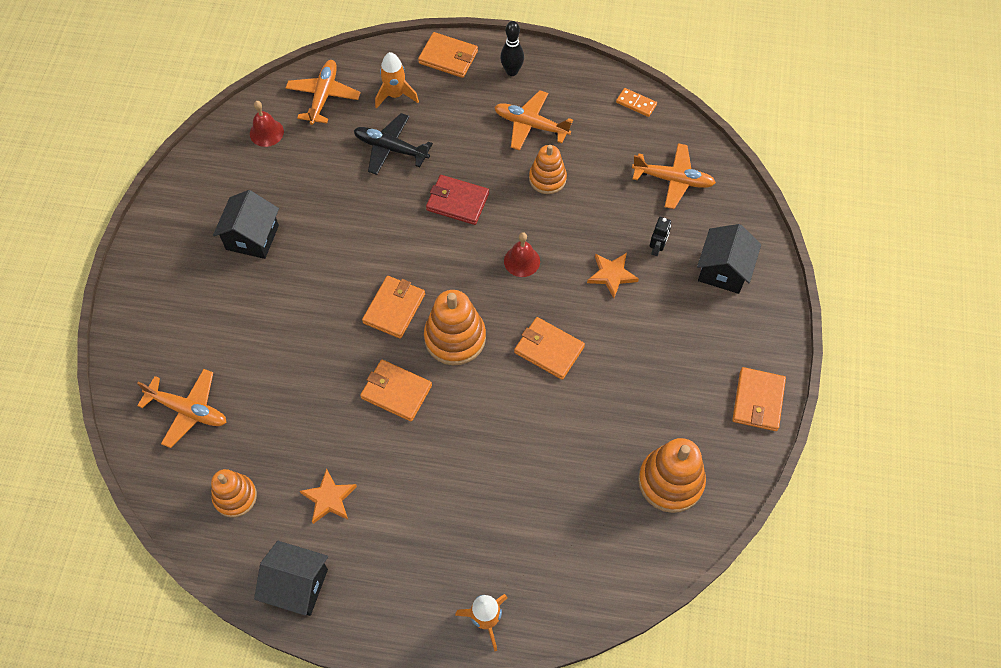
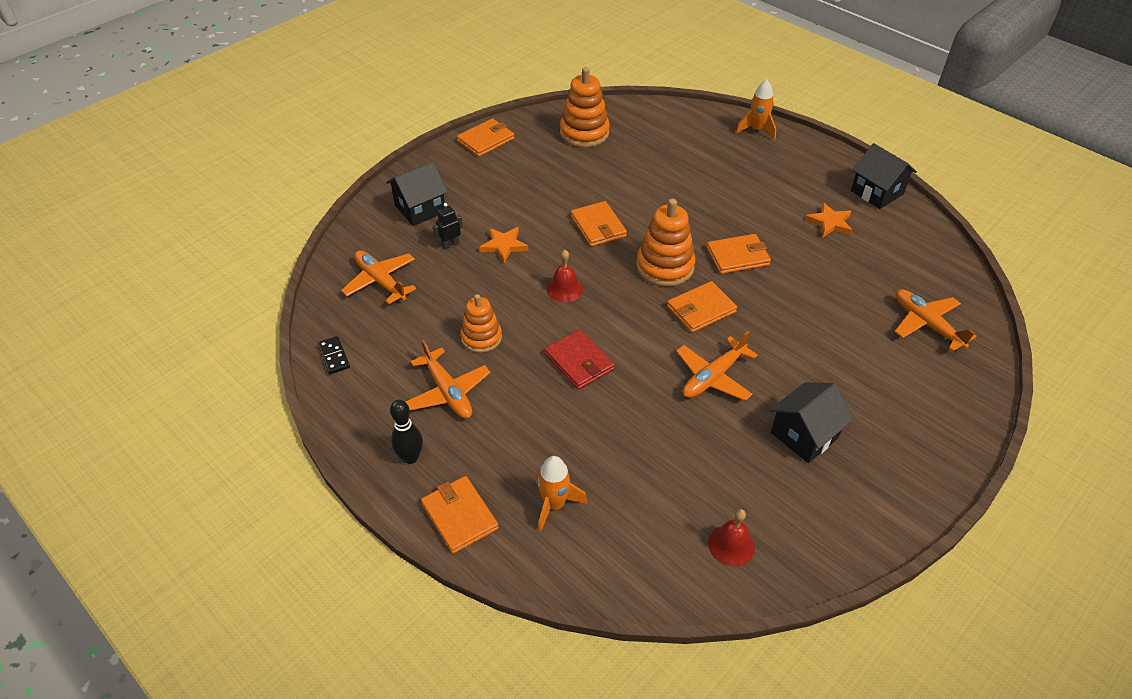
camera: 145 degrees left, 15 degrees down
(235, 496) = (905, 254): orange stacking toy -> none
(323, 96) = (636, 553): orange plane -> orange plane (713, 377)
(391, 148) = (604, 447): black plane -> none
(396, 391) = (738, 256): orange wallet -> orange wallet turned 75 degrees counterclockwise
(636, 103) = (334, 356): orange domino -> black domino

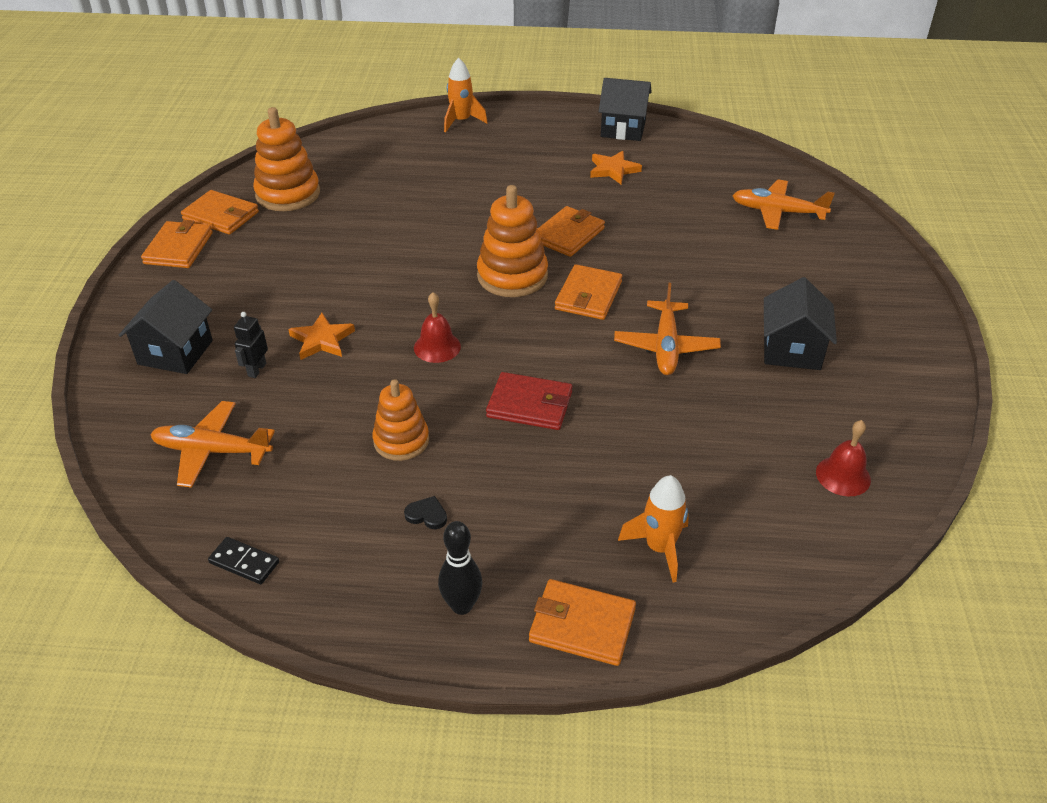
camera: 40 degrees left, 5 degrees down
(448, 392) = (427, 515): orange plane -> black heart
(598, 226) = (404, 273): orange wallet -> orange wallet (221, 216)

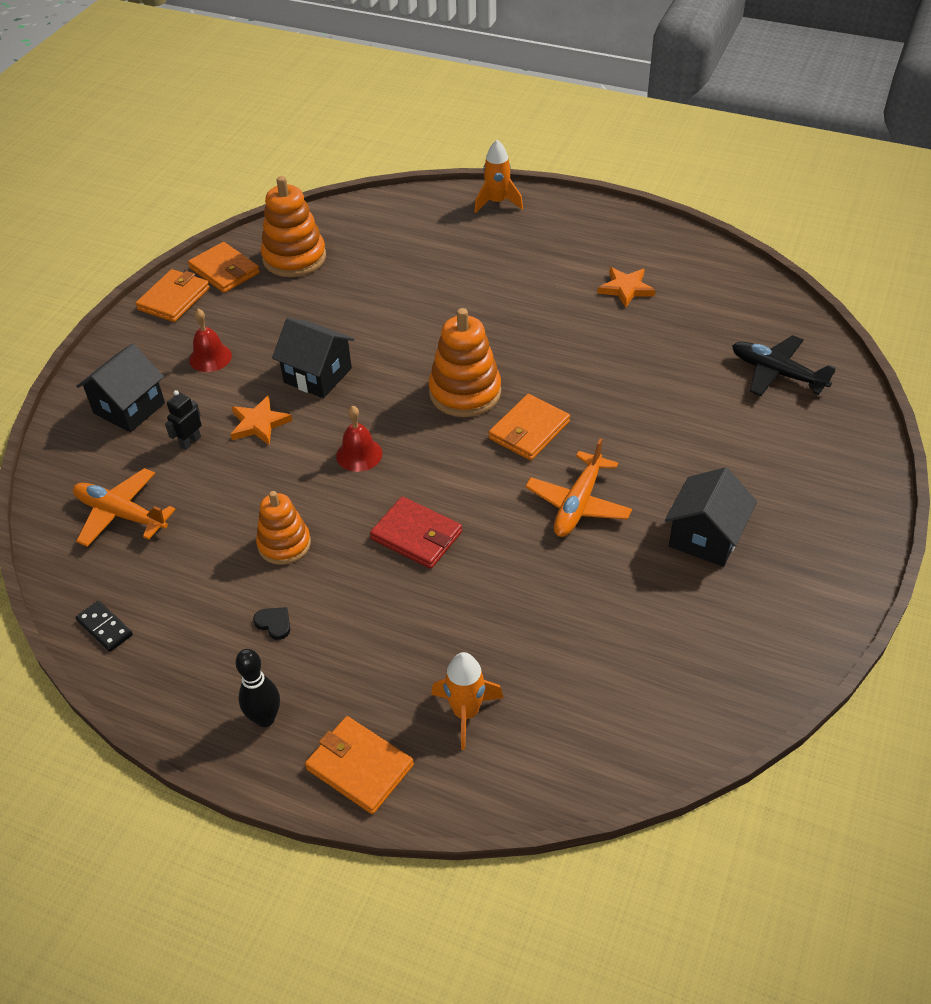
camera: 20 degrees right, 5 degrees up
(568, 235) = (542, 356): orange wallet -> none
(623, 129) = (661, 240): black house -> black house (317, 375)
(777, 212) = (776, 373): orange plane -> black plane
(843, 476) = (683, 687): red bell -> red bell (210, 357)

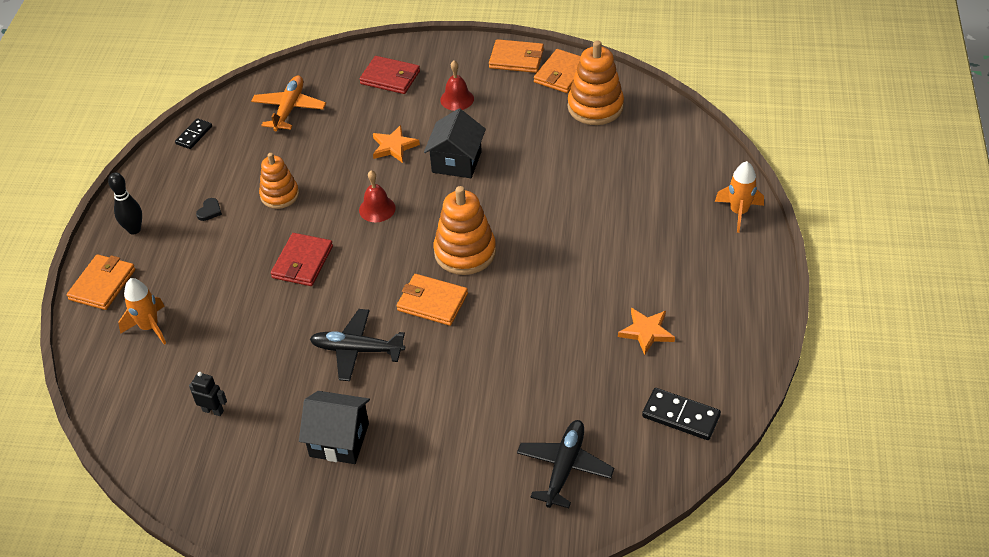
camera: 75 degrees right, 0 degrees up
(129, 408) = (390, 78): black house -> red wallet
(190, 442) = (365, 118): black robot -> black robot (213, 410)
(578, 504) = (357, 350): orange plane -> black plane
(733, 290) = (680, 416): none -> black domino

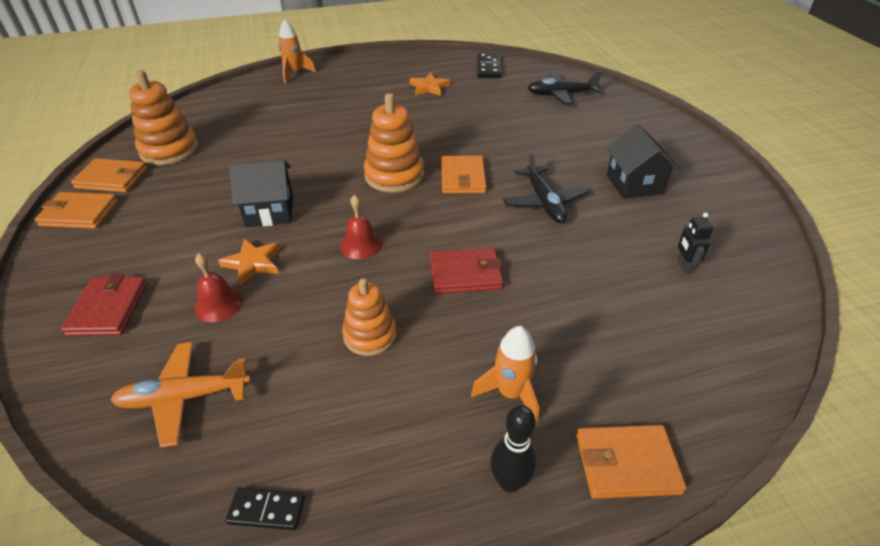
camera: 115 degrees left, 5 degrees down
(149, 327) = (644, 368): orange rocket -> orange rocket (510, 393)
(209, 211) = (429, 399): black heart -> none
(457, 99) = (157, 238): red bell -> red bell (218, 304)
(516, 59) = (79, 213): orange wallet -> orange wallet turned 75 degrees counterclockwise

